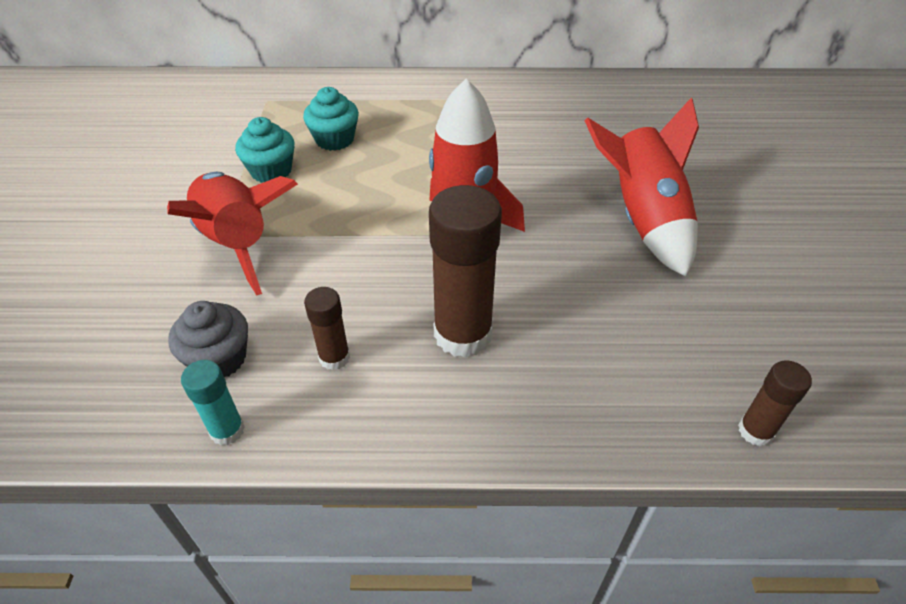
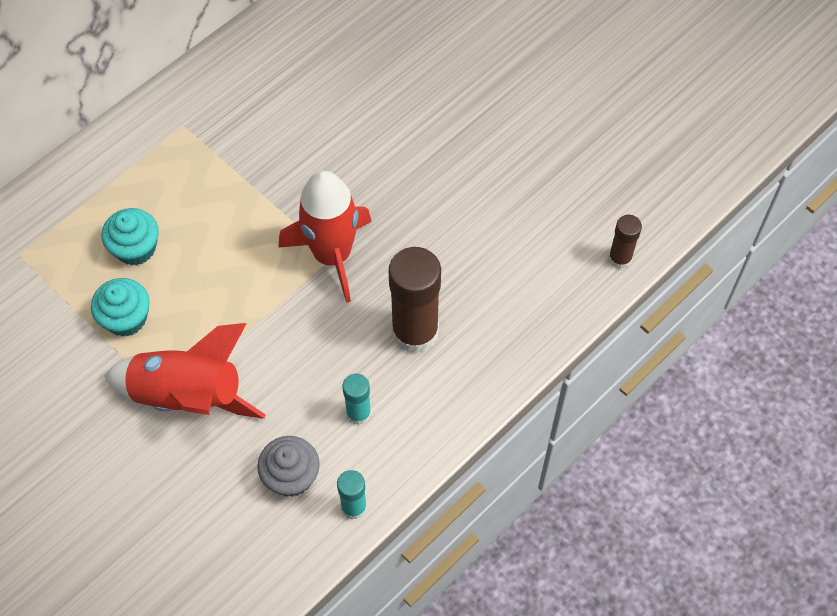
camera: 45 degrees left, 15 degrees up
(334, 357) = (358, 413): brown glue stick -> turquoise glue stick
(643, 219) = (436, 147): red rocket -> none

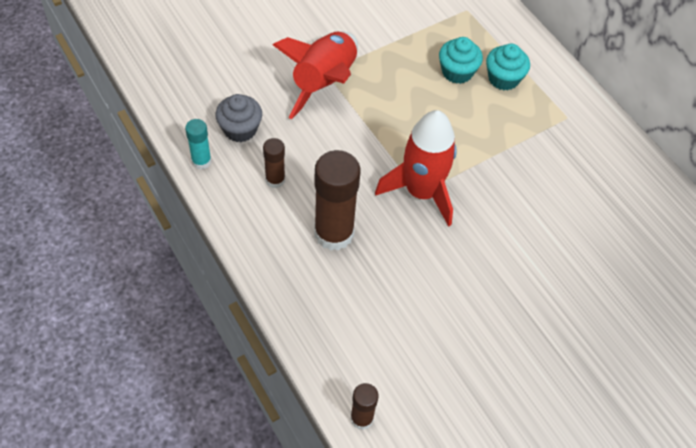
camera: 100 degrees right, 5 degrees down
(126, 318) = (398, 58): turquoise cupcake -> turquoise cupcake (503, 78)
(358, 413) = (275, 180): turquoise glue stick -> brown glue stick

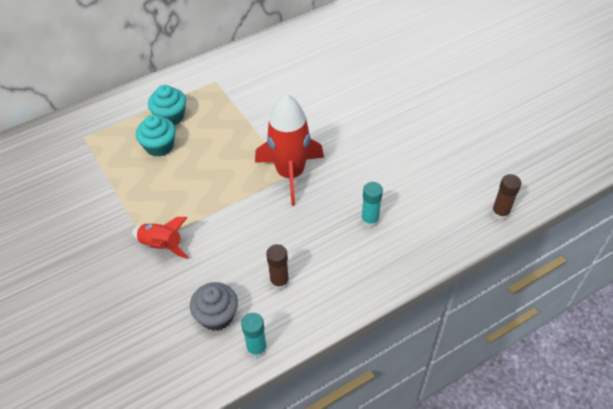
camera: 85 degrees left, 5 degrees down
(324, 83) = (162, 245): red rocket -> red rocket, size x0.56
(334, 233) = (336, 234): brown glue stick -> none
(352, 268) = (370, 220): none -> turquoise glue stick

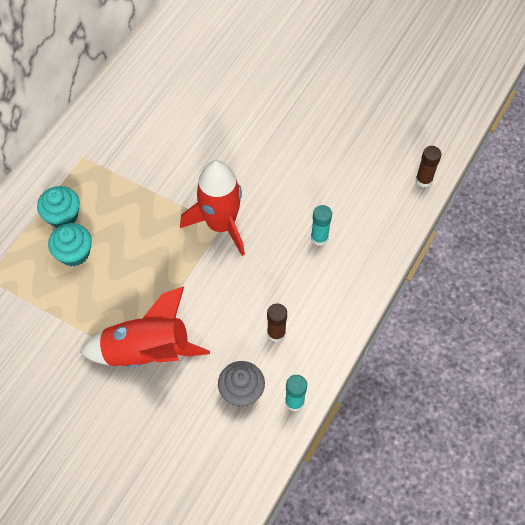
camera: 30 degrees left, 10 degrees up
(162, 245) = (147, 351): red rocket -> red rocket, size x1.79

